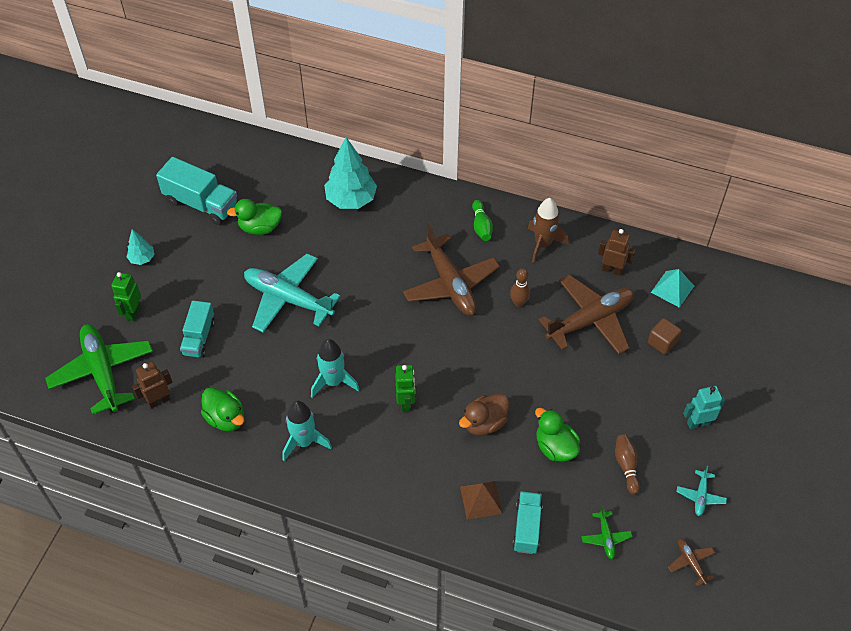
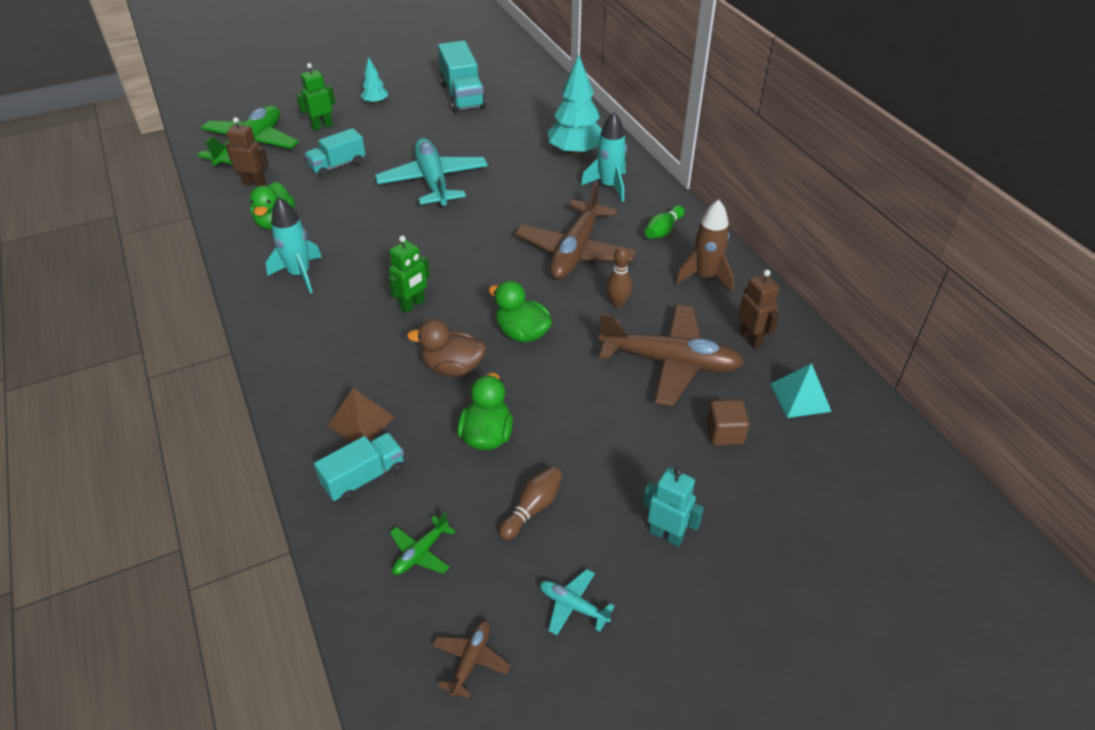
camera: 45 degrees right, 10 degrees down
(260, 227) = (481, 130): green duck -> green duck (522, 333)
(333, 382) = (382, 252): turquoise rocket -> turquoise rocket (609, 186)
(700, 496) = (573, 605): turquoise plane -> turquoise plane turned 60 degrees clockwise

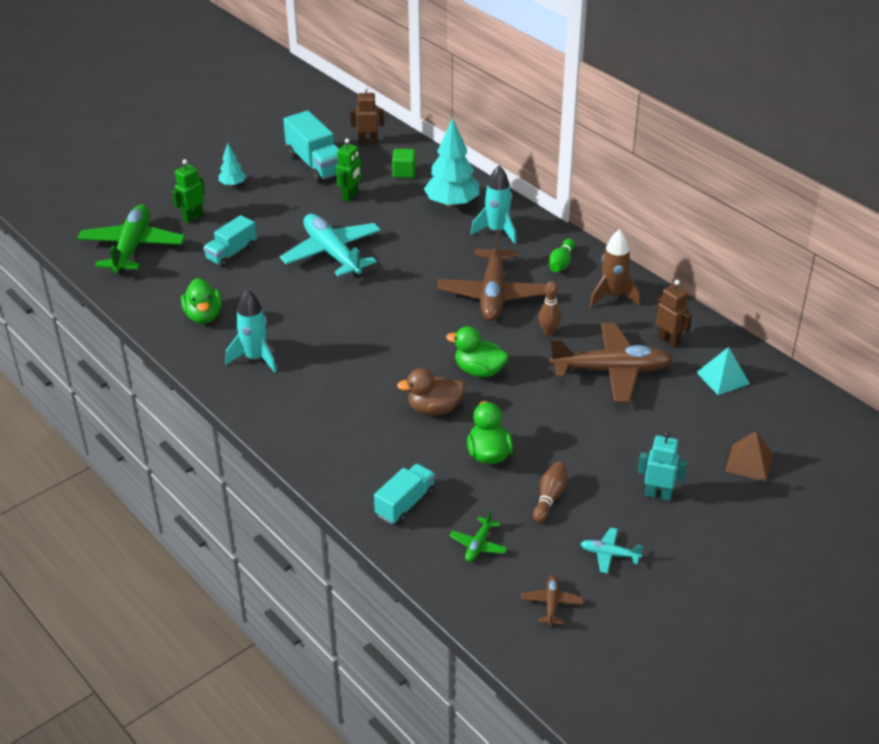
camera: 15 degrees left, 5 degrees down
(254, 183) = (159, 283): brown robot -> brown robot (368, 142)
(361, 421) = (379, 464): brown pyramid -> brown pyramid (749, 462)
(412, 305) = (372, 365): green robot -> green robot (350, 196)
(543, 115) = (404, 172): none -> green cube
(724, 433) = (674, 415): brown cube -> none

